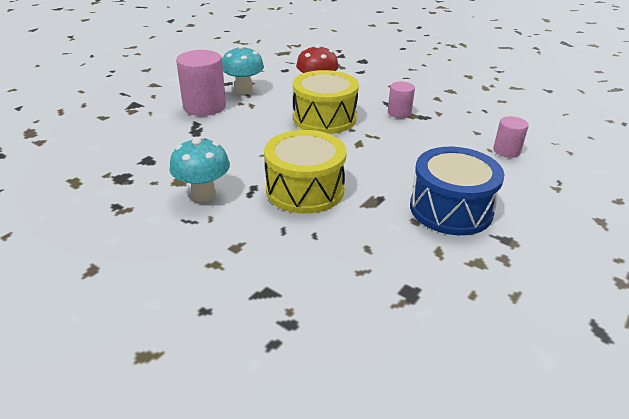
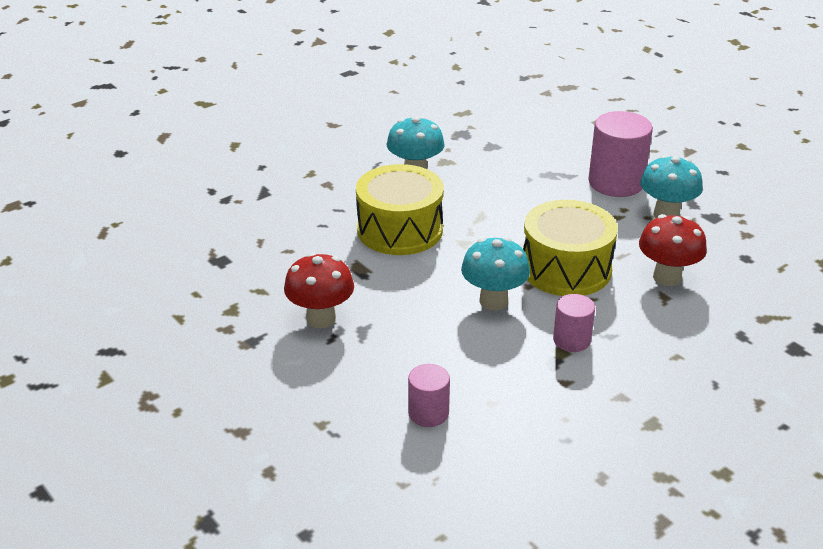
camera: 105 degrees right, 0 degrees up
(377, 140) = (493, 301): none -> turquoise mushroom
(451, 209) = (321, 318): blue drum -> red mushroom

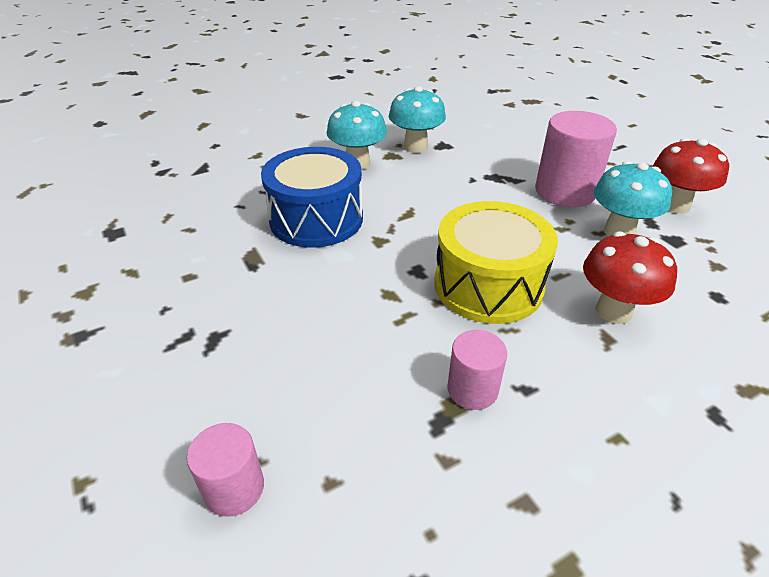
camera: 10 degrees right, 5 degrees up
(321, 318) = (175, 315): red mushroom -> red mushroom (674, 205)
(400, 230) = (316, 219): yellow drum -> blue drum
(493, 301) = (388, 317): turquoise mushroom -> turquoise mushroom (415, 147)

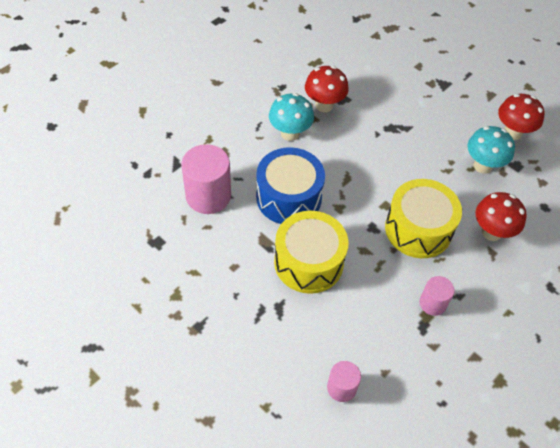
camera: 20 degrees left, 15 degrees up
(297, 292) = (308, 262): none -> yellow drum
(415, 147) = (324, 105): turquoise mushroom -> red mushroom
(565, 192) = (442, 133): pink cylinder -> pink cylinder (208, 196)

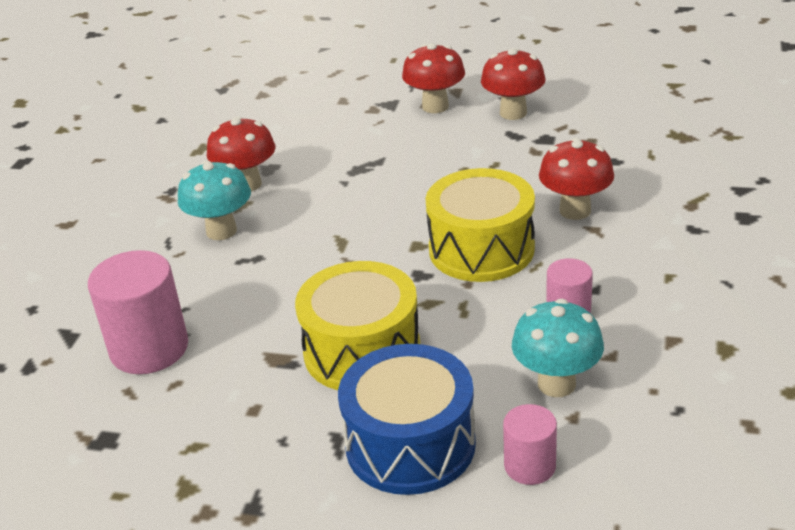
camera: 25 degrees left, 20 degrees down
(289, 197) = (274, 296): blue drum -> blue drum (410, 444)
(469, 101) = (435, 106): none -> red mushroom
(483, 165) = (506, 156): turquoise mushroom -> turquoise mushroom (556, 384)

